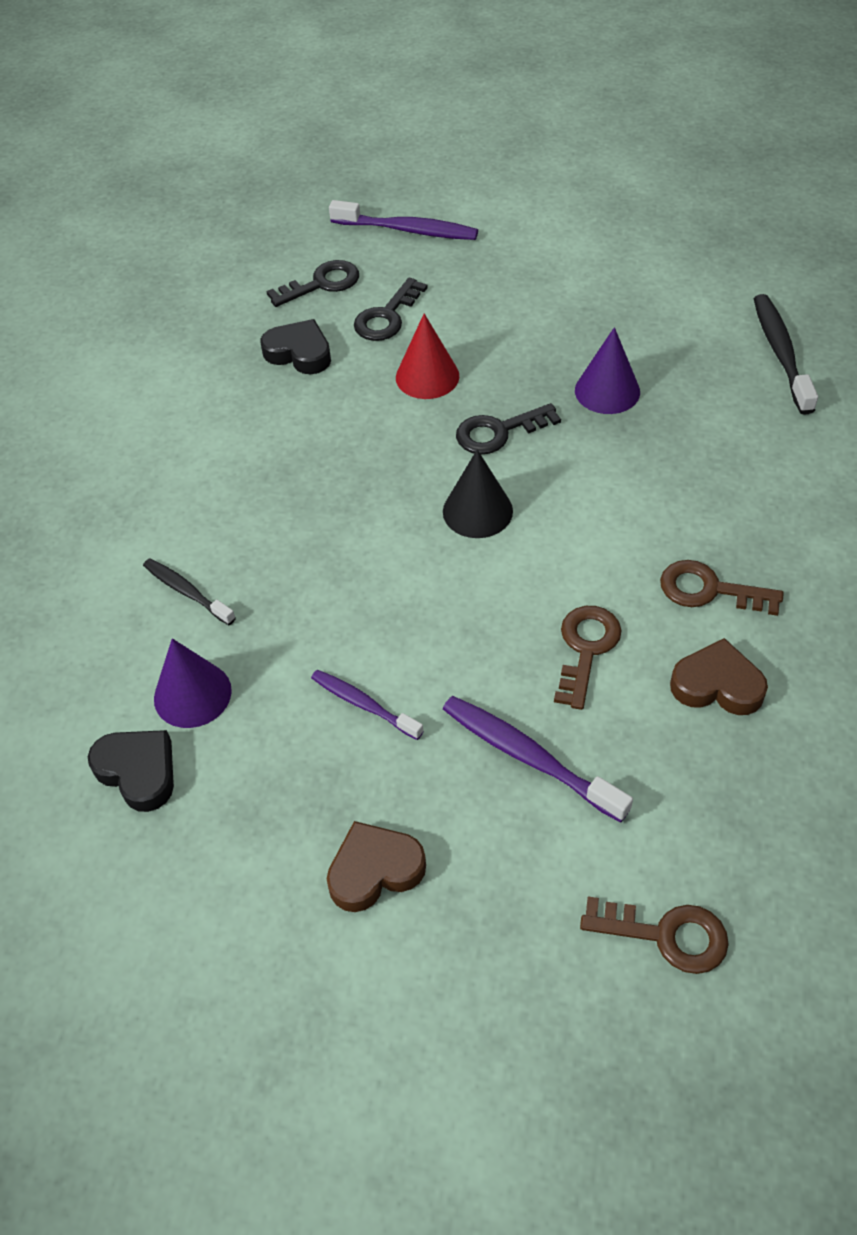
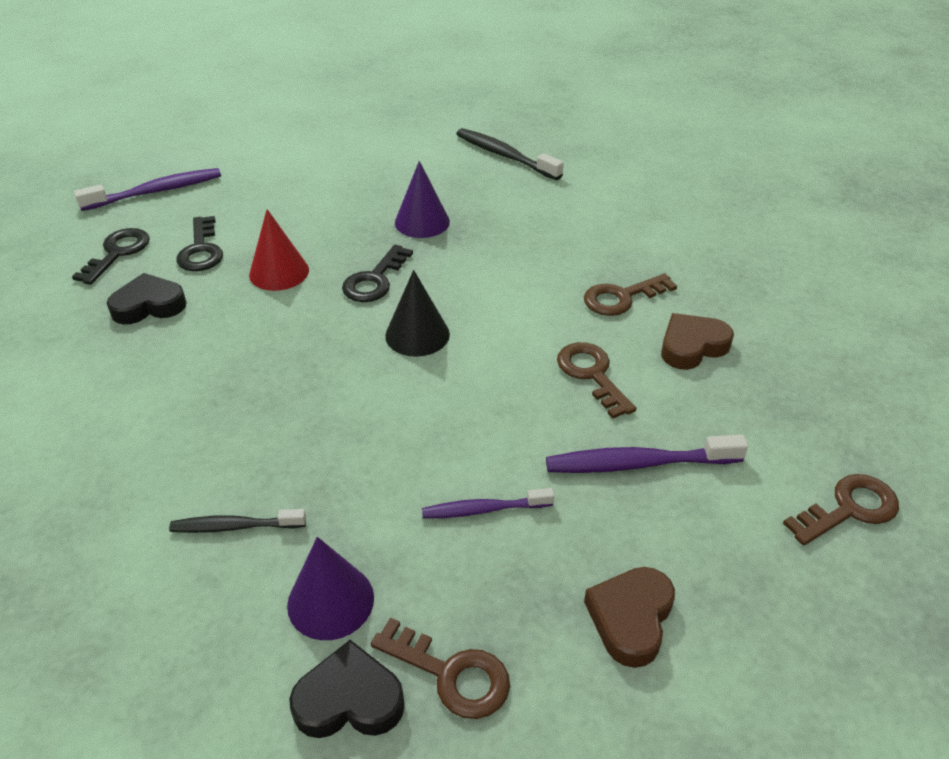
camera: 45 degrees left, 10 degrees down
(214, 807) = (451, 674): none -> brown key

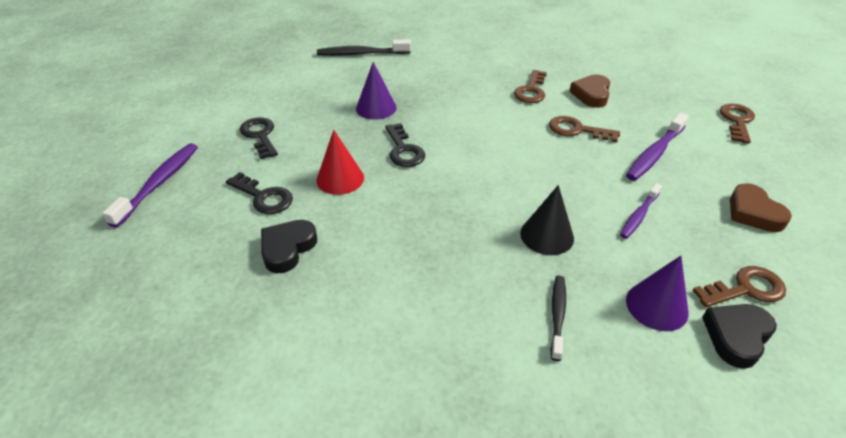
camera: 45 degrees left, 0 degrees up
(118, 253) = (201, 234): black key -> black key (260, 135)
(235, 526) = (557, 315): black toothbrush -> black toothbrush turned 150 degrees clockwise
(417, 334) = (474, 162): black cone -> black cone (547, 235)

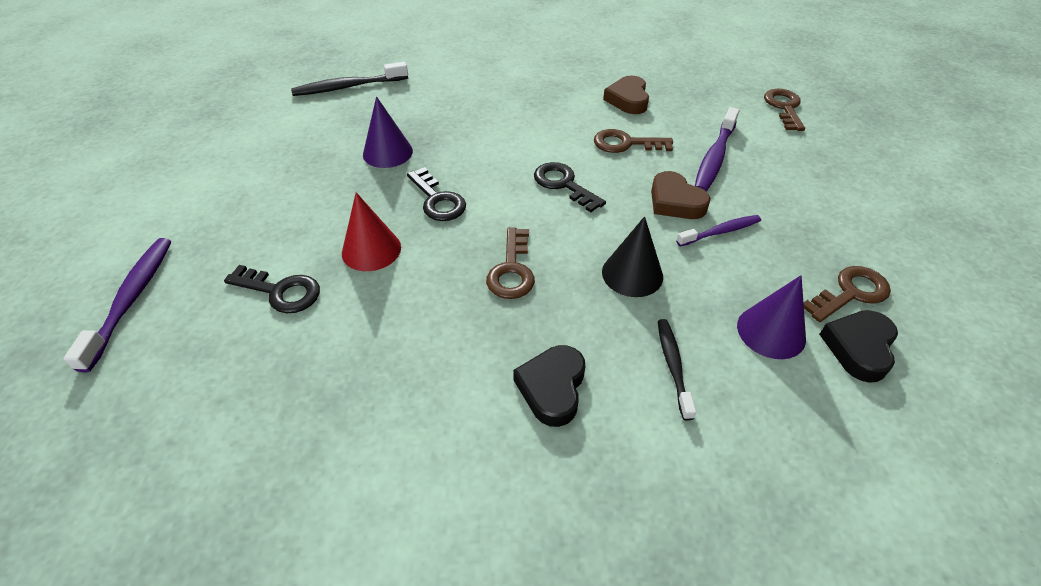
camera: 15 degrees left, 5 degrees up
(260, 135) = (251, 211): black key -> black key (563, 184)
(287, 248) = (332, 353): black heart -> black heart (552, 388)
(531, 90) = (561, 104): brown key -> brown key (512, 270)
(639, 215) = (720, 232): purple toothbrush -> purple toothbrush turned 135 degrees counterclockwise
(753, 213) = (831, 207): brown heart -> brown heart (675, 202)

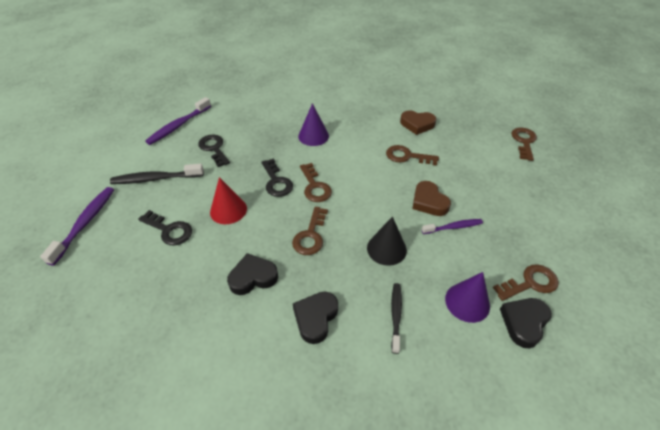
camera: 10 degrees right, 0 degrees up
(348, 87) = (240, 97): black toothbrush -> black toothbrush (155, 179)
(387, 152) = (253, 145): purple cone -> purple cone (313, 136)
(437, 343) = (253, 277): none -> black heart
(499, 200) = (315, 187): none -> brown key
(563, 184) = (358, 180): black key -> black key (214, 148)
(628, 100) = (417, 124): brown heart -> brown heart turned 90 degrees counterclockwise
(714, 158) = (464, 173): purple toothbrush -> purple toothbrush (178, 126)

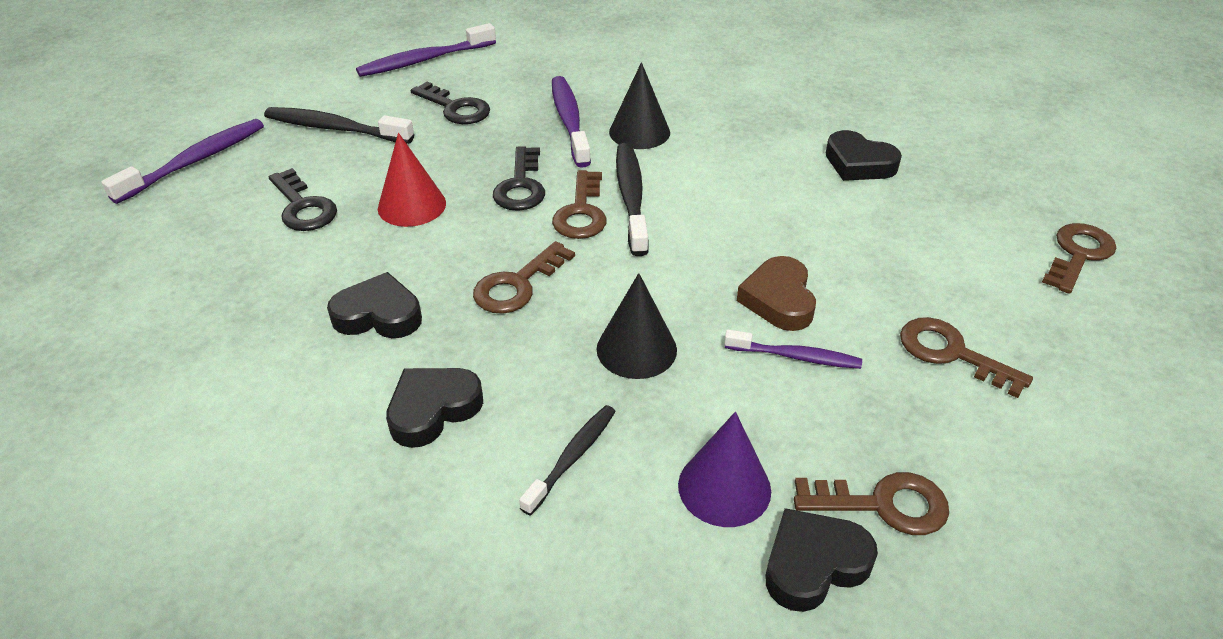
camera: 25 degrees right, 5 degrees down
(214, 148) = (455, 108): black key -> black key turned 135 degrees clockwise
(276, 139) = (569, 121): none -> purple toothbrush
(313, 136) = (639, 132): purple cone -> black cone
(332, 171) = (631, 197): none -> black toothbrush
(407, 156) = (795, 212): brown key -> brown key (951, 353)
(417, 124) = (858, 163): brown heart -> black heart

